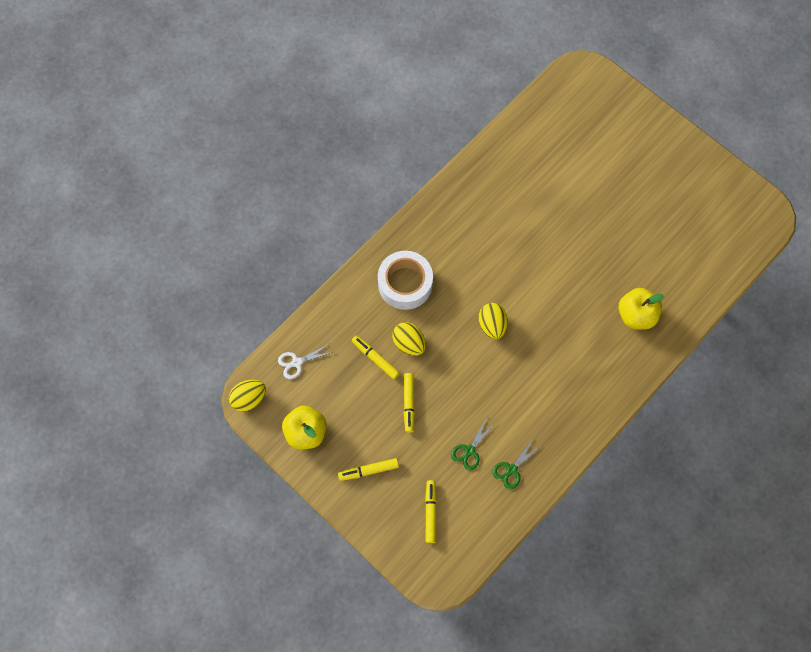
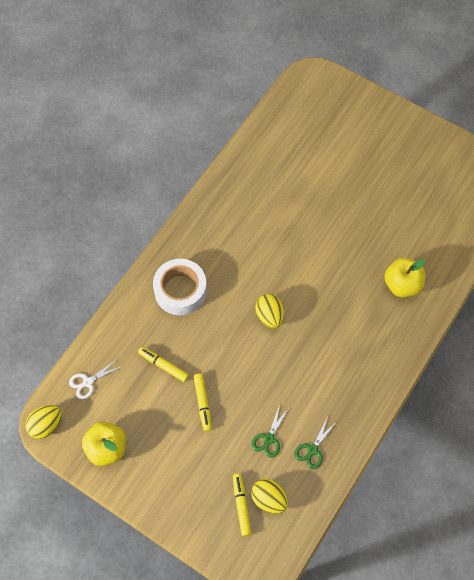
camera: 10 degrees left, 5 degrees down
(368, 470) = (174, 475): yellow marker -> none
(409, 343) = (193, 346): yellow egg -> yellow egg (269, 499)

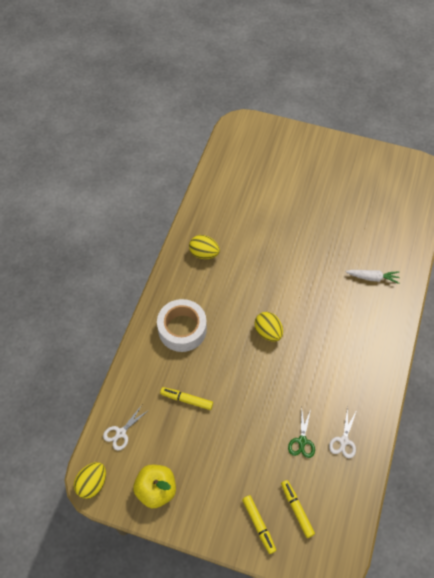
camera: 15 degrees left, 5 degrees down
(203, 403) = (232, 424): yellow marker -> yellow marker (259, 525)
(269, 499) = (319, 496): yellow egg -> yellow egg (204, 253)
(312, 450) = (344, 441): green scissors -> white scissors
(402, 285) = (372, 278): yellow apple -> white carrot

